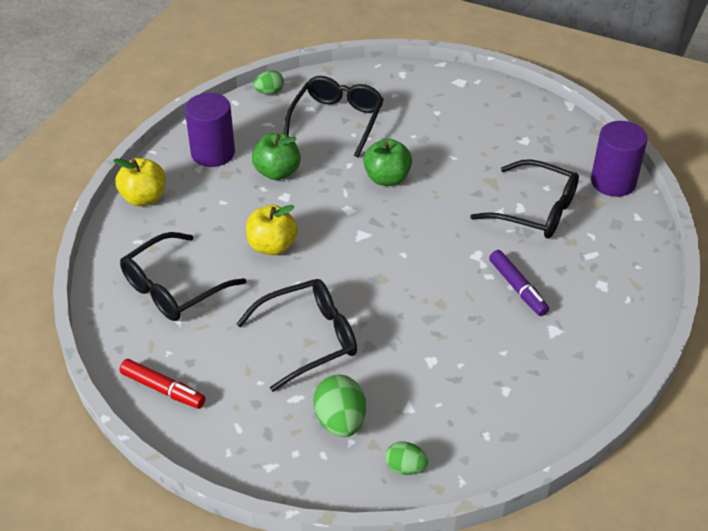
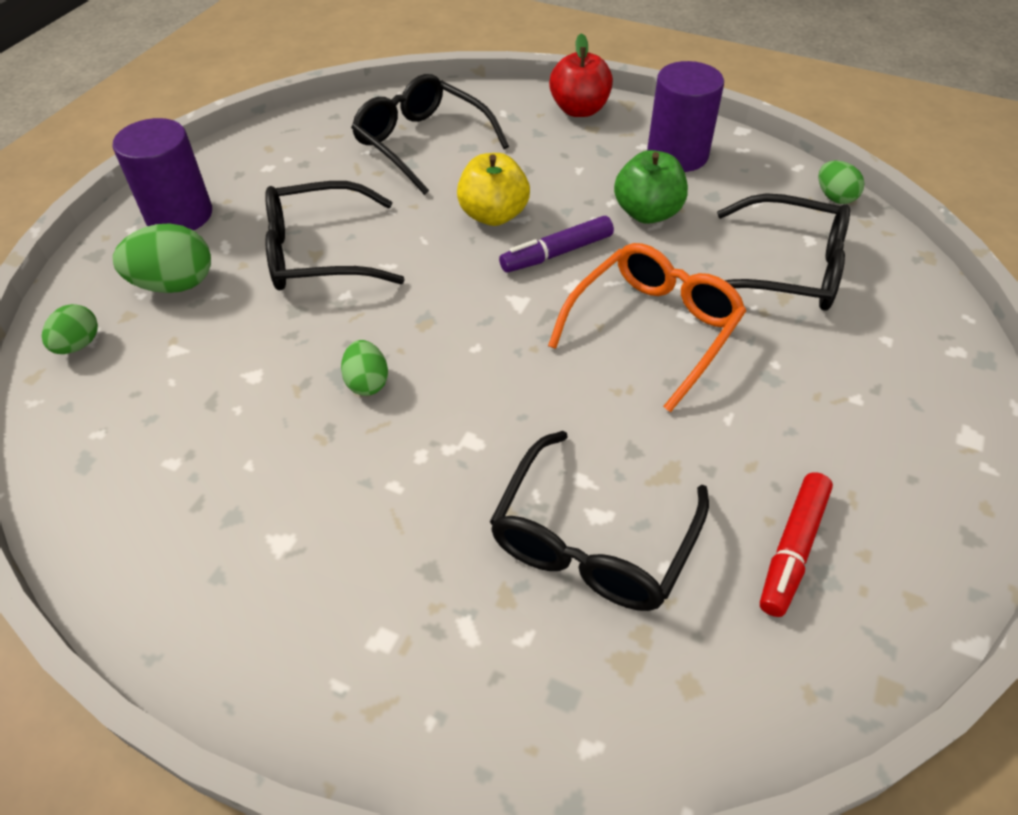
camera: 90 degrees right, 5 degrees up
(144, 198) = (579, 110): yellow apple -> red apple
(163, 389) = (268, 148): red marker -> red marker (792, 549)
(308, 339) = (319, 253): black glasses -> black glasses turned 105 degrees clockwise
(387, 178) = (653, 329): green apple -> orange glasses
(435, 303) = (367, 382): none -> green egg
(517, 288) = (387, 495): purple marker -> purple marker (556, 253)
(613, 182) = (704, 709): purple cylinder -> purple cylinder (179, 215)

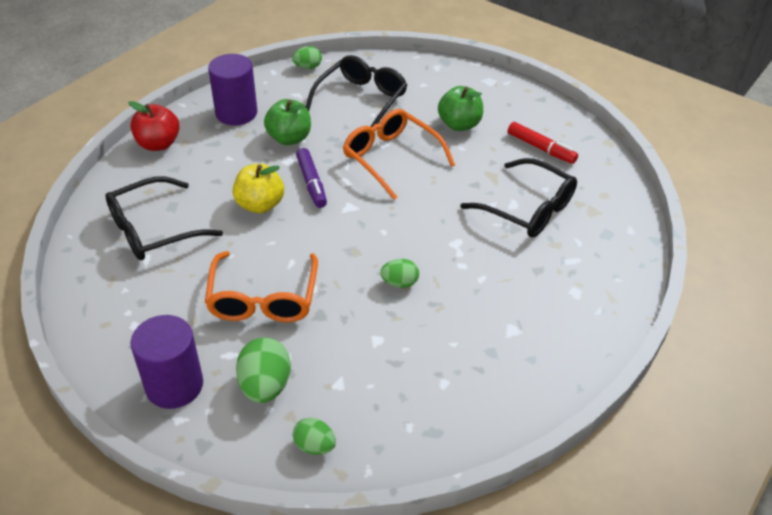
camera: 80 degrees left, 5 degrees down
(319, 253) = (263, 298): black glasses -> orange glasses
(795, 406) = (459, 124): none -> green apple

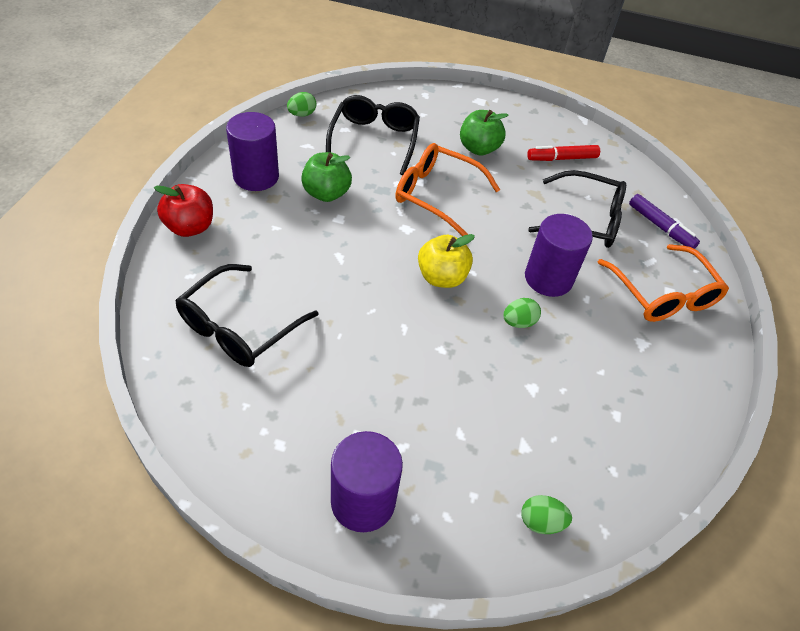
camera: 25 degrees left, 5 degrees up
(260, 205) = (337, 272): yellow apple -> yellow apple (441, 277)
(263, 298) = (399, 374): orange glasses -> orange glasses (663, 294)
(265, 386) = (456, 471): green egg -> none
(311, 183) = (376, 237): purple marker -> purple marker (660, 227)
(454, 252) = (548, 278): none -> purple cylinder
(541, 148) = (562, 158): red marker -> red marker turned 150 degrees clockwise

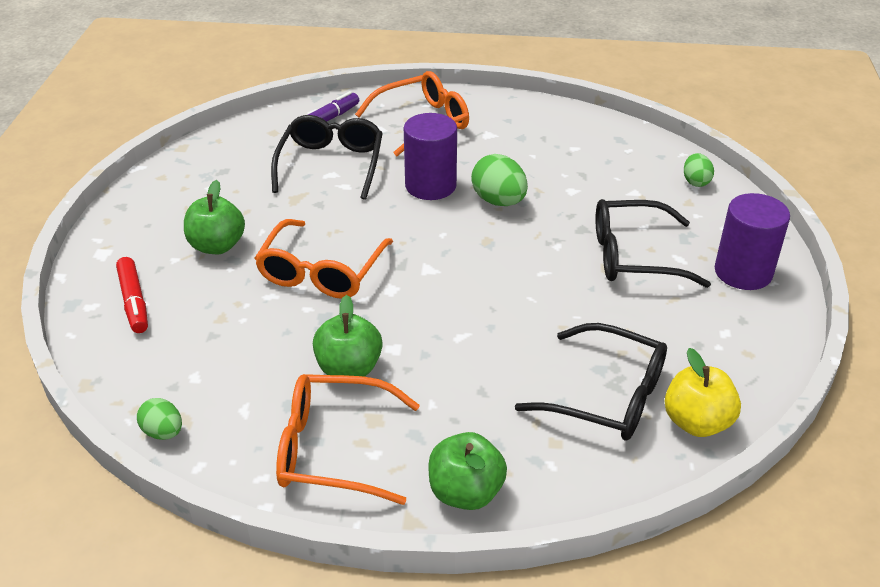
camera: 95 degrees left, 10 degrees down
(190, 227) = (465, 492): red apple -> green apple
(256, 176) = (334, 449): purple cylinder -> orange glasses
(374, 140) = (217, 341): black glasses -> black glasses (634, 256)
(441, 277) = (460, 254): yellow apple -> yellow apple (696, 422)
(518, 322) = (498, 201): green egg -> green egg, size x1.64
(562, 158) = (223, 182): red marker -> red marker (134, 301)

